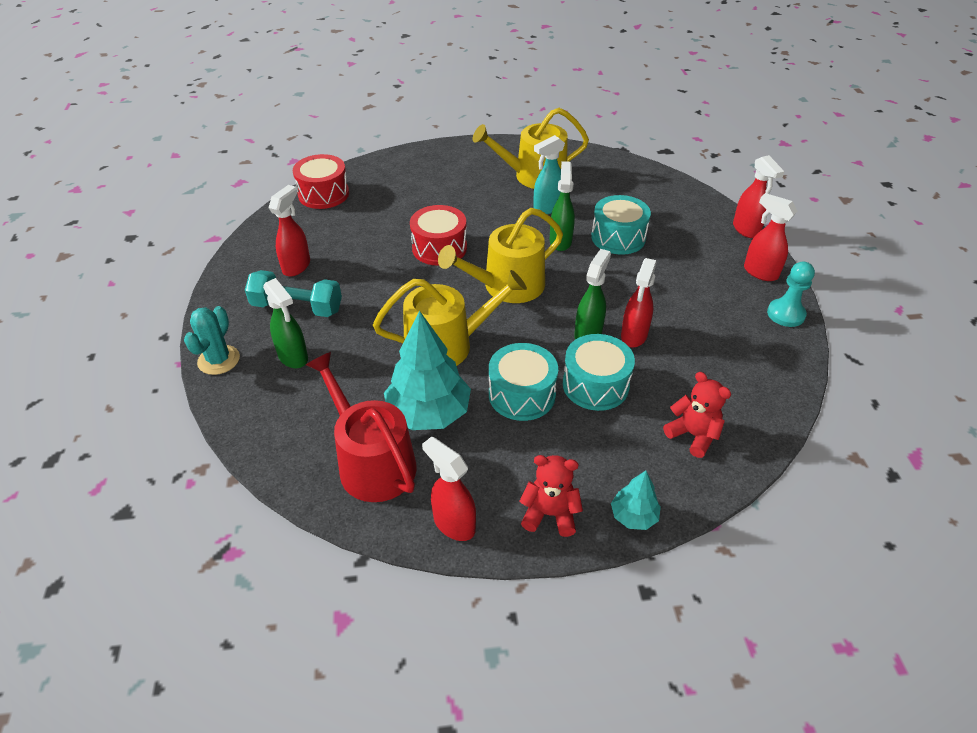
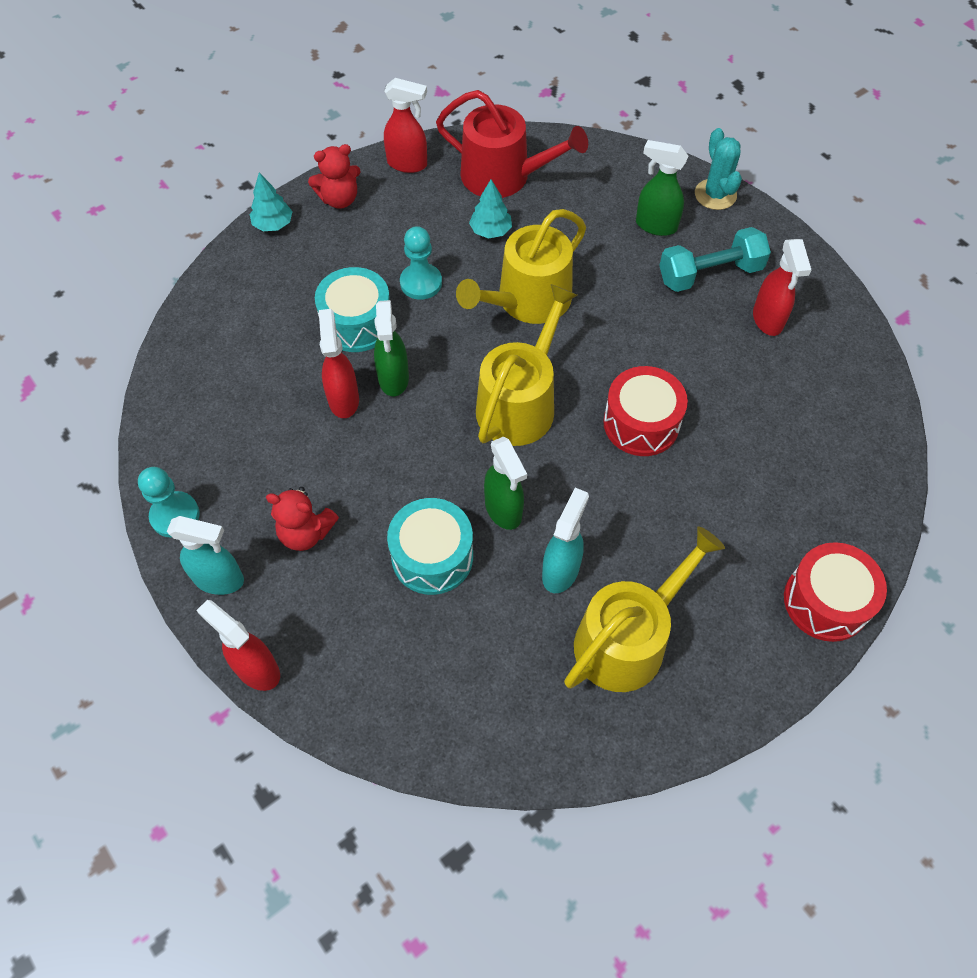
camera: 150 degrees right, 15 degrees up
(323, 194) = (868, 444): red drum -> red drum (826, 601)
(429, 413) = (490, 231): turquoise tree -> turquoise tree, size x0.51
(522, 394) = (421, 283): turquoise drum -> turquoise pawn
(693, 435) = (245, 312): red teddy bear -> red teddy bear (306, 533)
(760, 272) = (220, 579): red spray bottle -> turquoise spray bottle

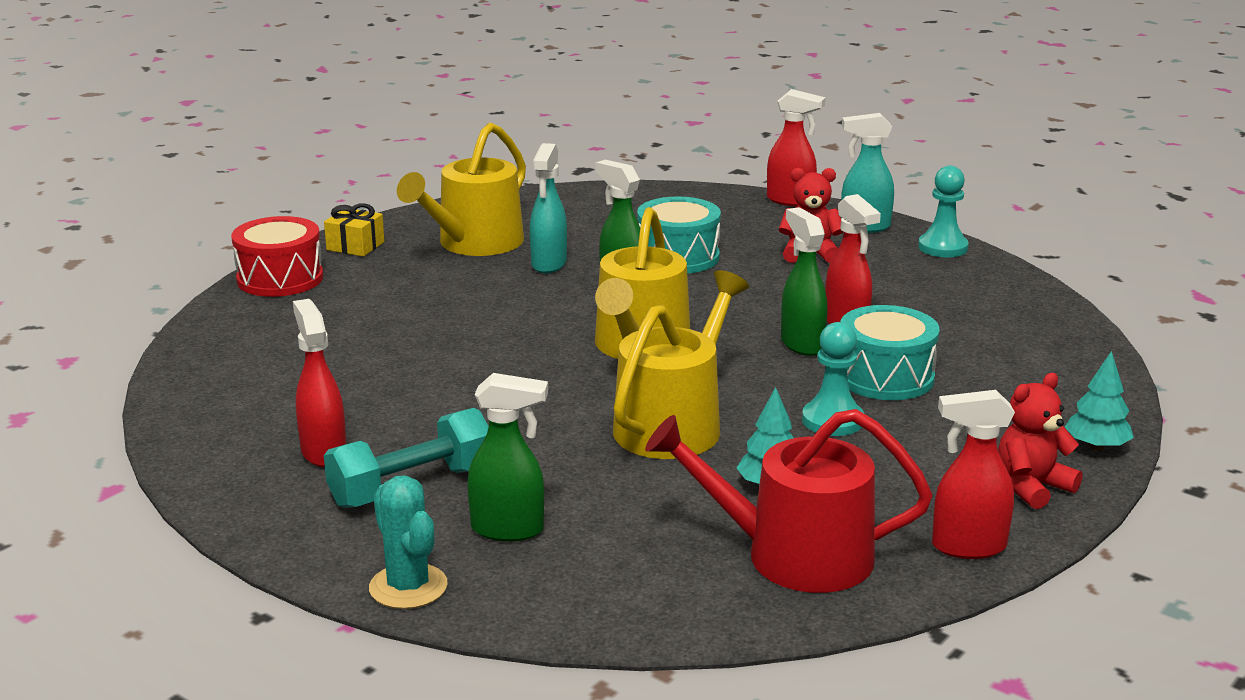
camera: 165 degrees right, 35 degrees down
(641, 423) = (488, 351): red drum -> none
(753, 664) = (355, 246): none -> yellow gift

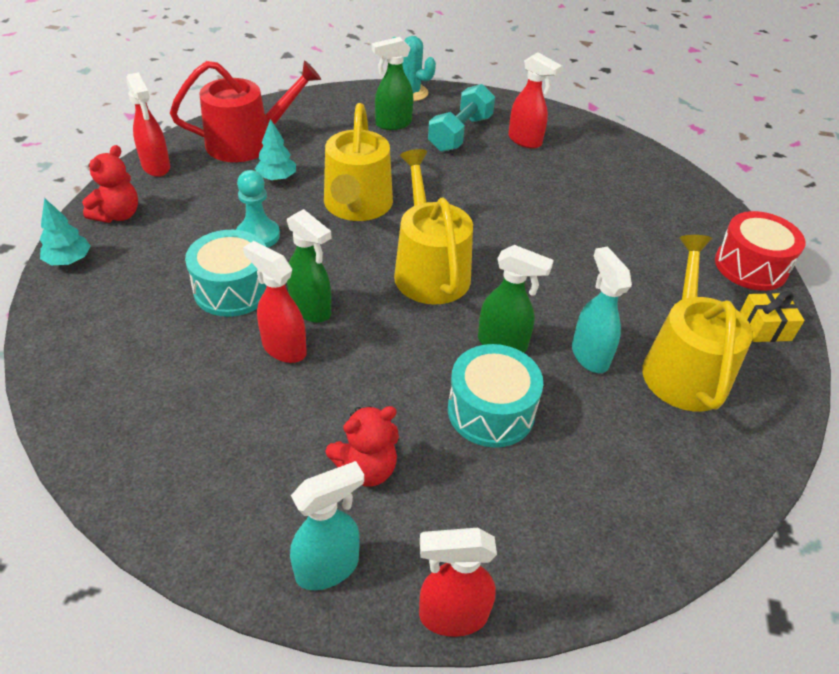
camera: 150 degrees right, 20 degrees up
(942, 247) = (218, 547): turquoise pawn -> none
(967, 547) = (156, 167): red spray bottle -> red spray bottle turned 90 degrees clockwise

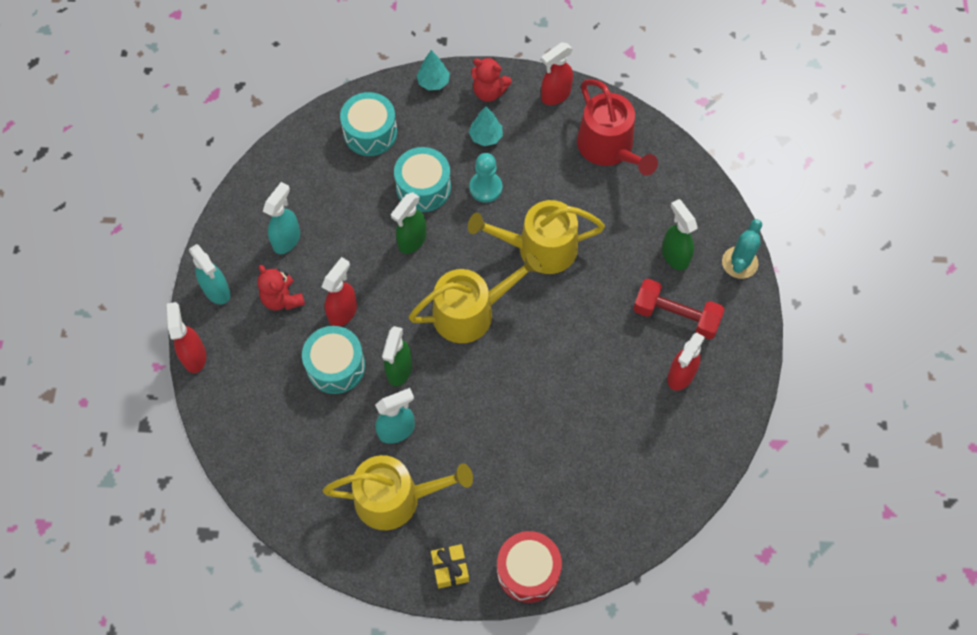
camera: 85 degrees right, 20 degrees up
(113, 333) = (370, 133): none -> turquoise drum
(259, 453) = (287, 239): none -> turquoise spray bottle
(277, 178) = (563, 182): turquoise tree -> turquoise tree (486, 136)
(283, 348) = (372, 232): red spray bottle -> red spray bottle (343, 312)
(460, 134) = (675, 316): turquoise dumbbell -> red dumbbell

